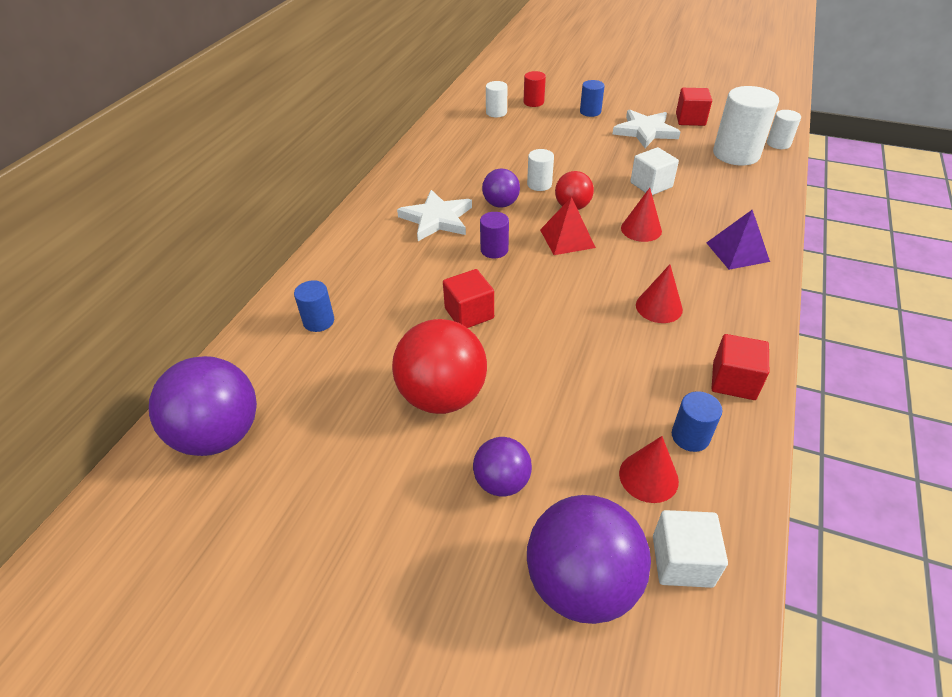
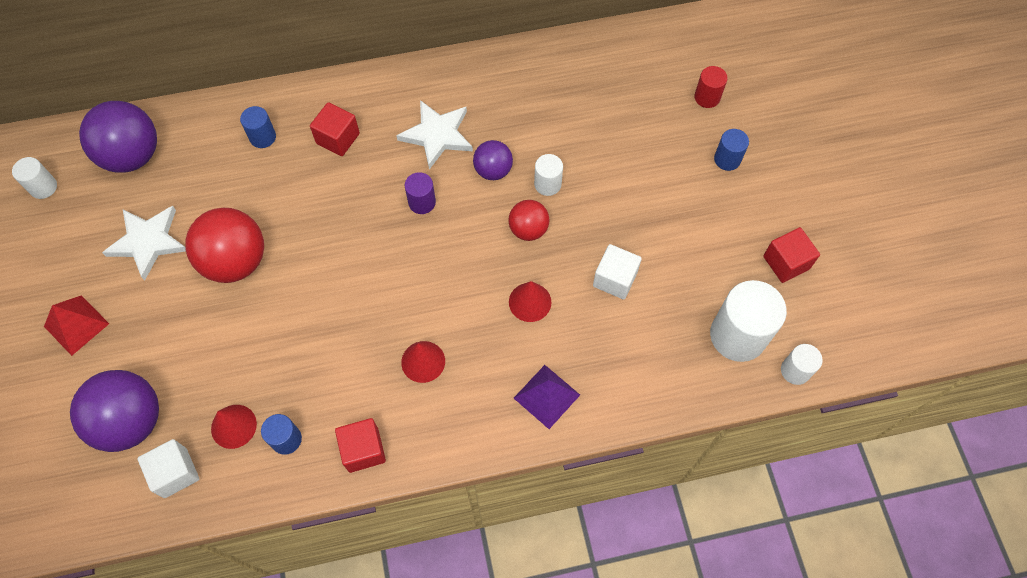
camera: 55 degrees right, 20 degrees up
(469, 313) = (331, 229): red cube -> red cube (338, 138)
(496, 112) = (658, 76): white cylinder -> white cylinder (43, 187)
(502, 482) = (182, 338): purple ball -> none
(567, 238) = (475, 249): red pyramid -> red pyramid (76, 325)
(645, 131) = (722, 230): white star -> white star (148, 242)

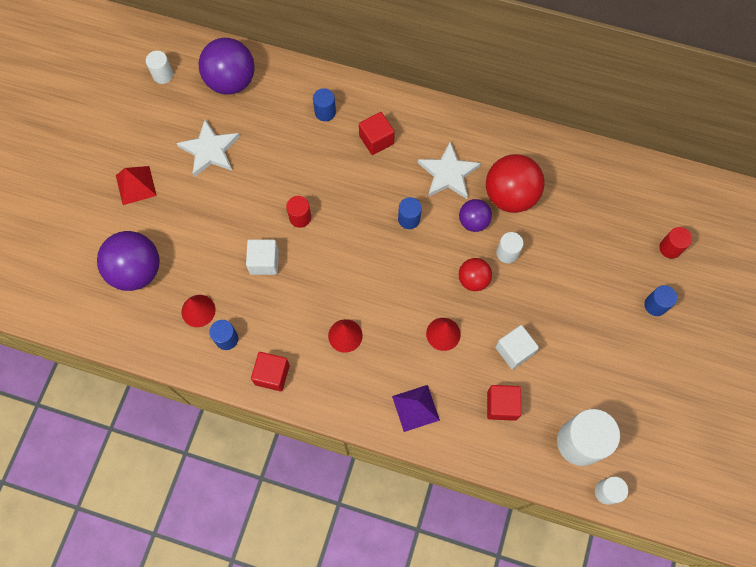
camera: 30 degrees right, 5 degrees up
(175, 473) = (146, 321): white cube -> white cube (264, 262)
(235, 261) = (259, 195): red ball -> red ball (510, 195)
(298, 262) = (300, 217): none -> red cylinder
(422, 202) = (409, 219): purple cylinder -> blue cylinder
(786, 262) = (651, 408): red cube -> red cube (501, 405)

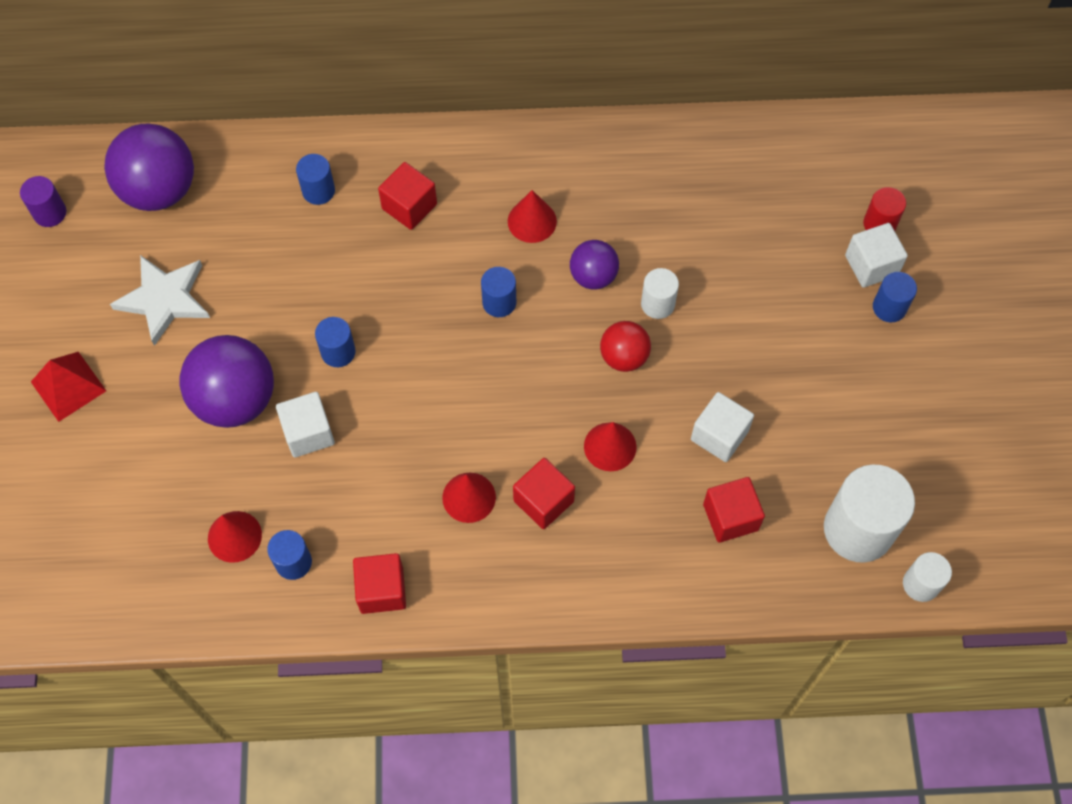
camera: 20 degrees left, 5 degrees down
(136, 271) = (117, 510): purple ball -> purple ball (235, 399)
(163, 75) = (50, 213): white cylinder -> purple cylinder
(300, 217) = (338, 352): red cylinder -> blue cylinder
(389, 354) = (543, 501): none -> red cube
(415, 408) = (610, 564): purple pyramid -> none
(448, 173) = (532, 221): white star -> red cone
(510, 195) = (631, 223): red ball -> none
(654, 273) = (871, 265): none -> white cube

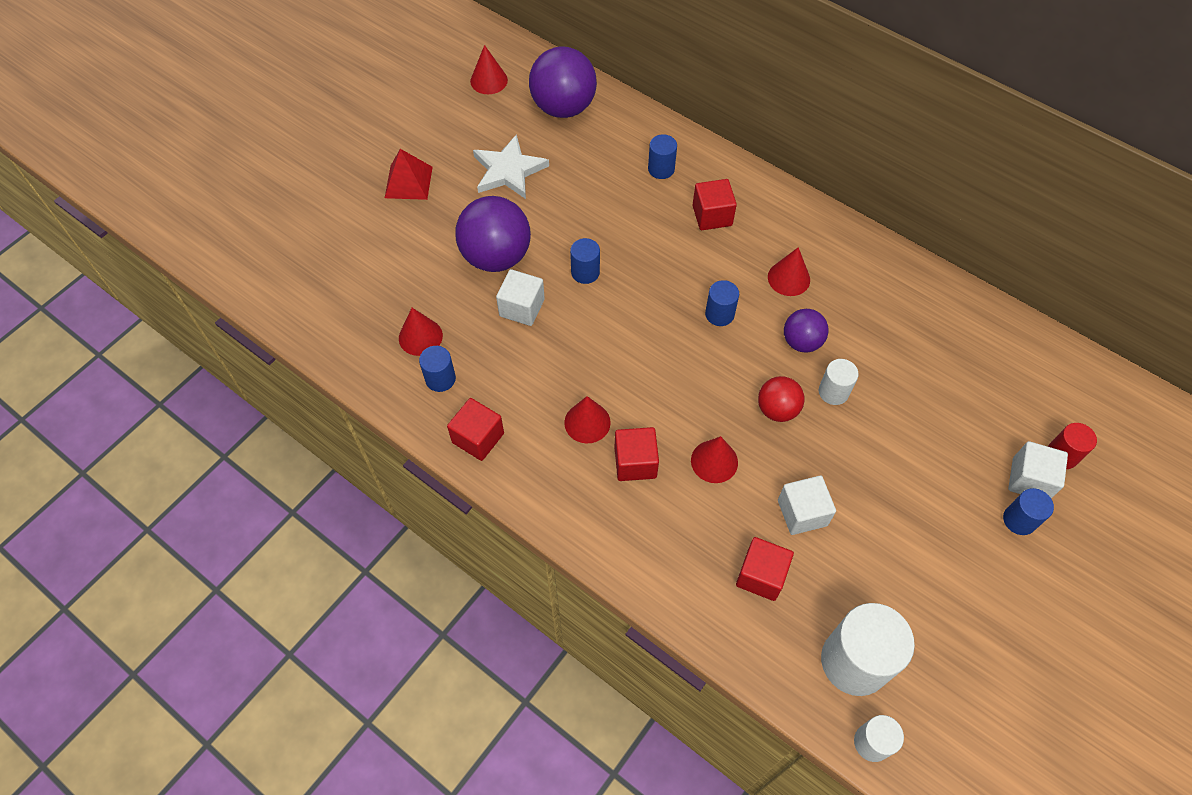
camera: 40 degrees right, 5 degrees down
(50, 213) = (489, 80): purple cylinder -> red cone

